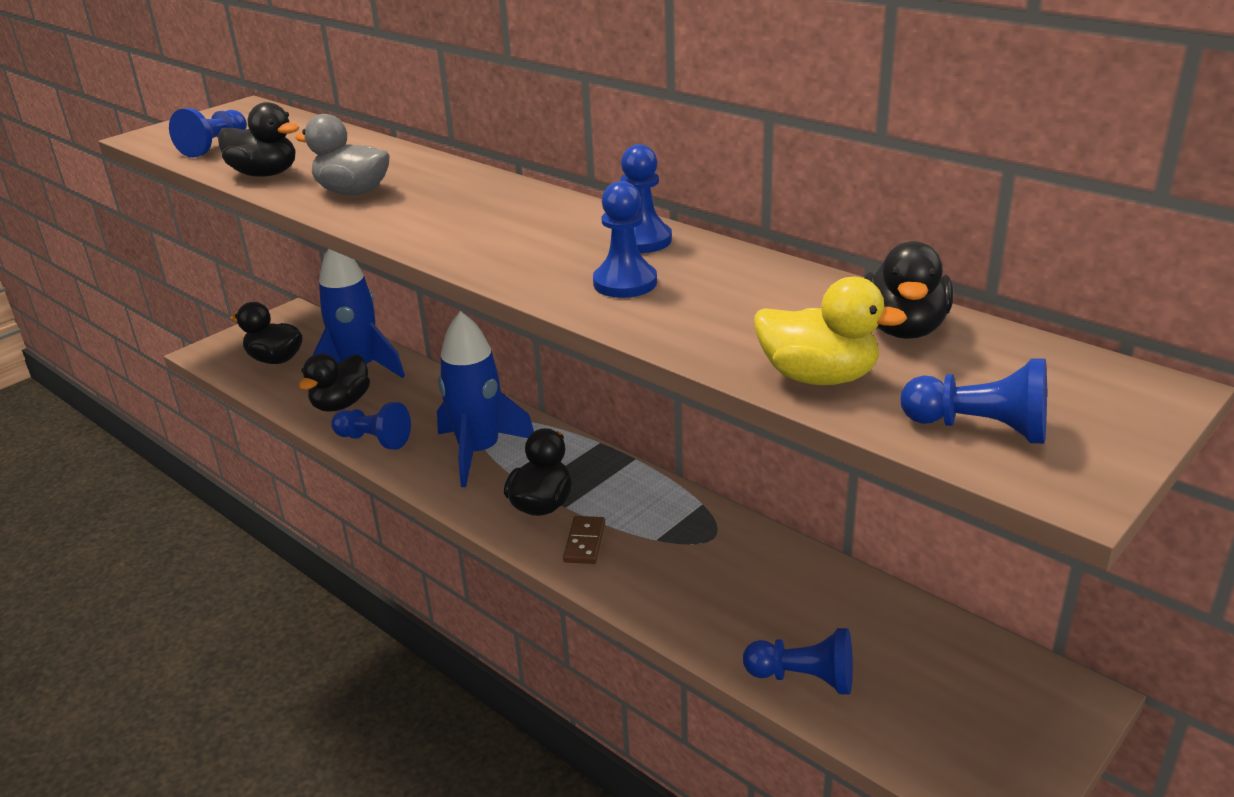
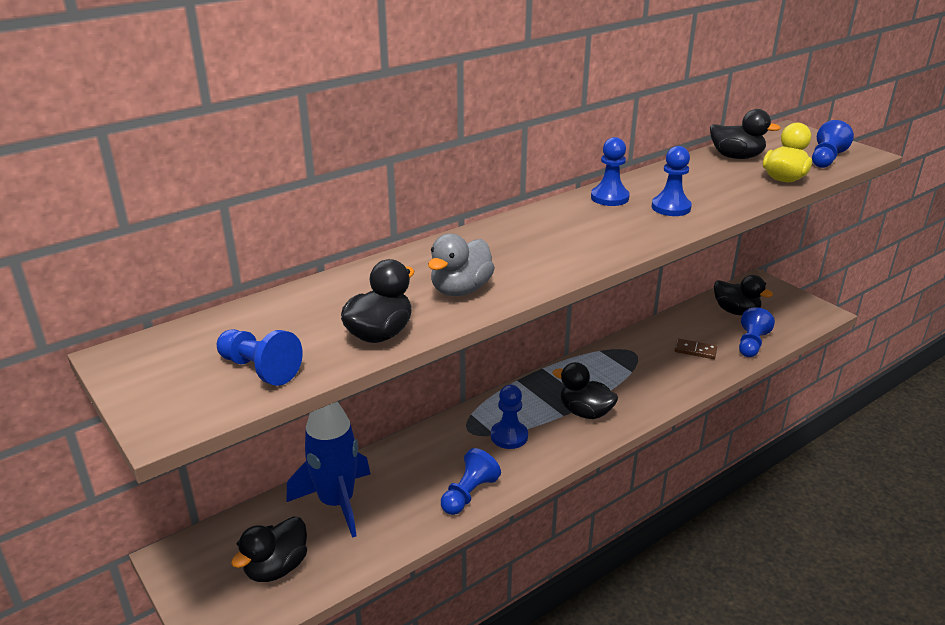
camera: 80 degrees left, 0 degrees up
(341, 404) = (397, 515): black duck -> black duck (736, 311)
(479, 452) = (509, 436): blue rocket -> blue pawn
(584, 542) = (630, 399): brown domino -> brown domino (695, 350)

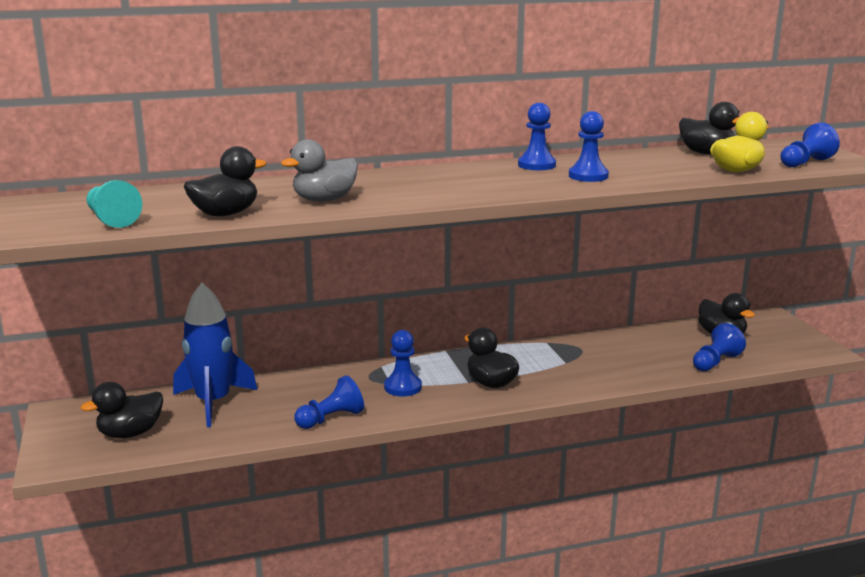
camera: 20 degrees right, 10 degrees down
(260, 369) = (111, 219): blue pawn -> turquoise pawn
(695, 350) = (648, 358): brown domino -> none

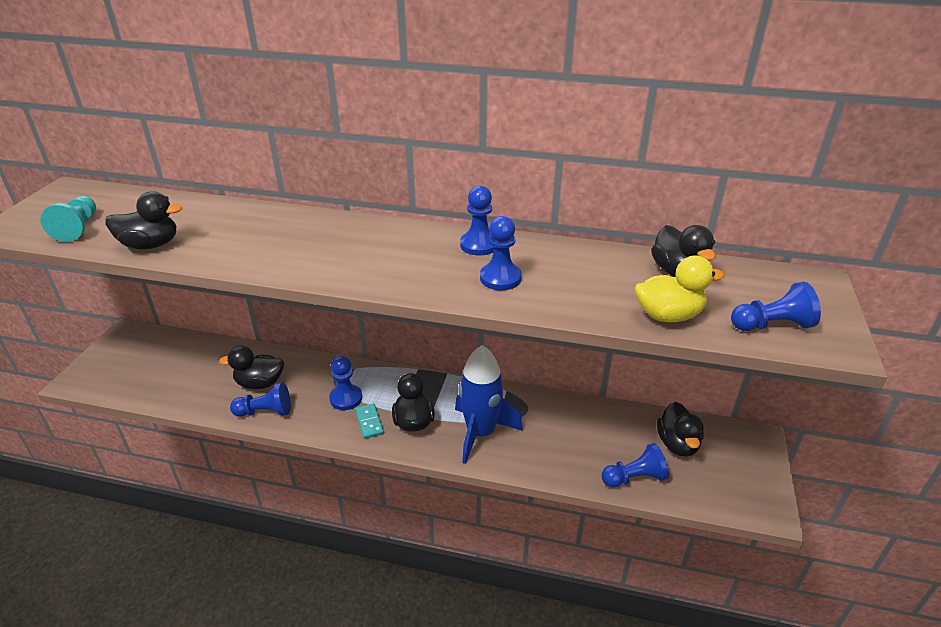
camera: 30 degrees right, 15 degrees up
(130, 433) = (139, 372): black duck -> black duck (260, 383)
(213, 403) = (213, 362): blue rocket -> blue rocket (481, 433)
(324, 200) = (240, 247): grey duck -> none
(449, 395) = (369, 422): none -> turquoise domino

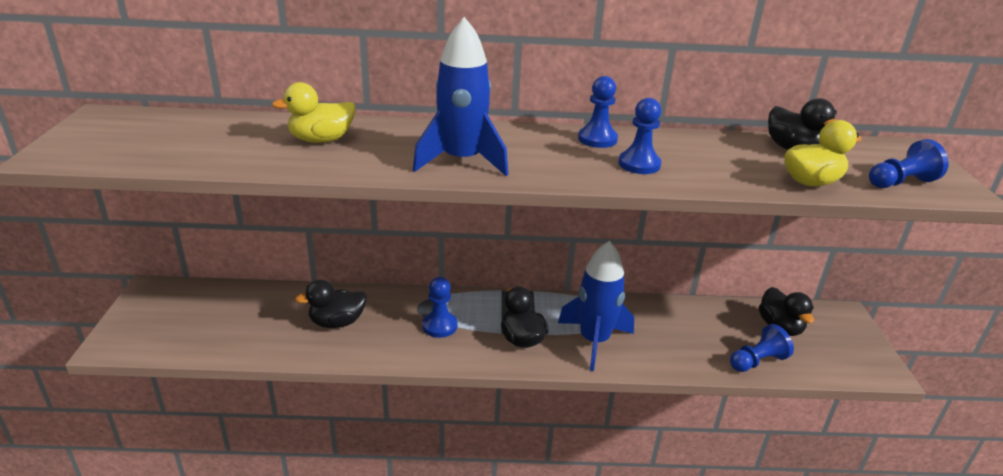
camera: 15 degrees left, 5 degrees down
(78, 228) = (145, 150): turquoise pawn -> none
(150, 245) = (247, 160): black duck -> none
(225, 227) = (321, 140): none -> yellow duck
(265, 412) = (357, 349): blue pawn -> none
(333, 261) = (462, 161): none -> blue rocket
(369, 422) = (476, 345): turquoise domino -> none

